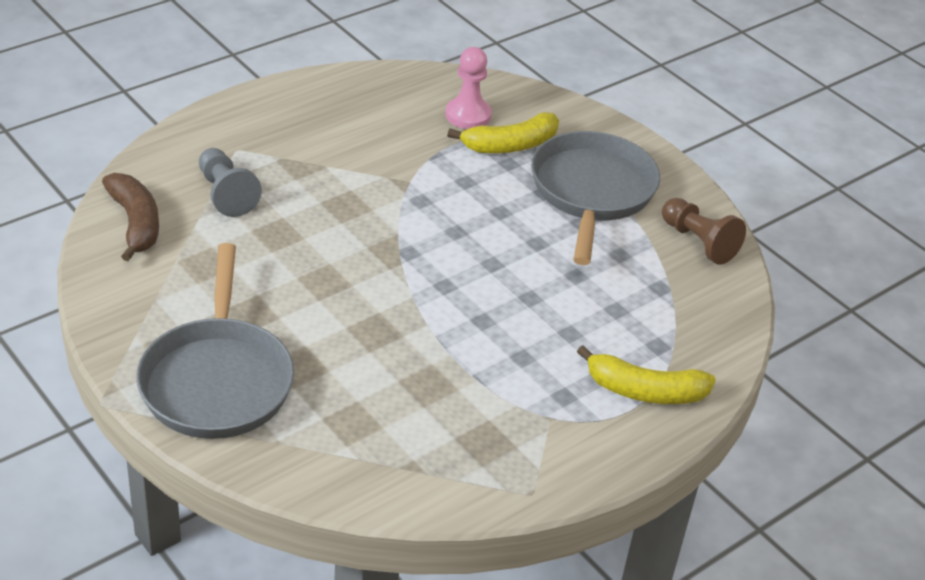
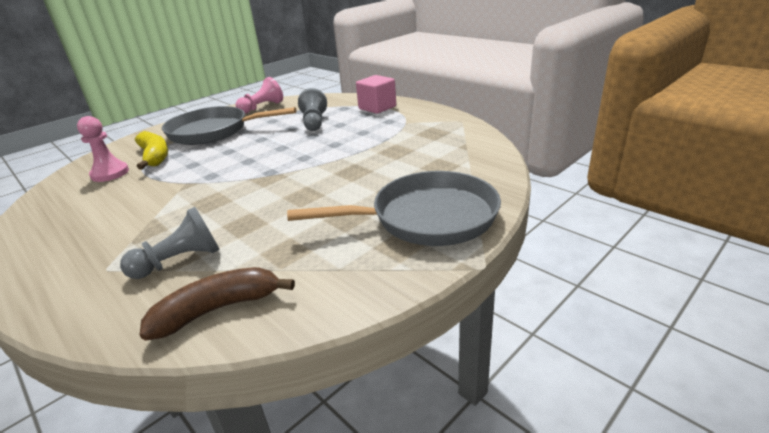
camera: 90 degrees left, 10 degrees down
(592, 303) = (314, 122): none -> grey pawn
(645, 391) = (377, 108): yellow banana -> pink cube
(698, 242) = (262, 107): brown pawn -> pink pawn

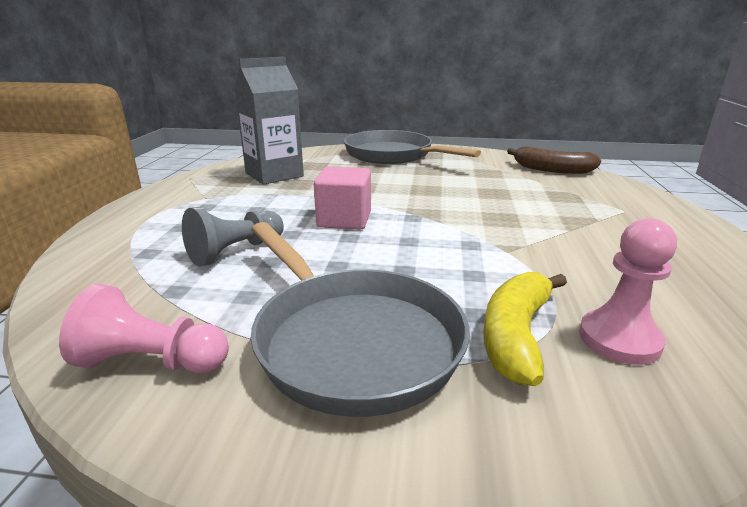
camera: 130 degrees left, 5 degrees down
(180, 261) = (561, 193): grey pawn -> none
(377, 108) = (143, 228): pink cube -> pink cube (344, 220)
(430, 146) = (274, 175): none -> grey carton

